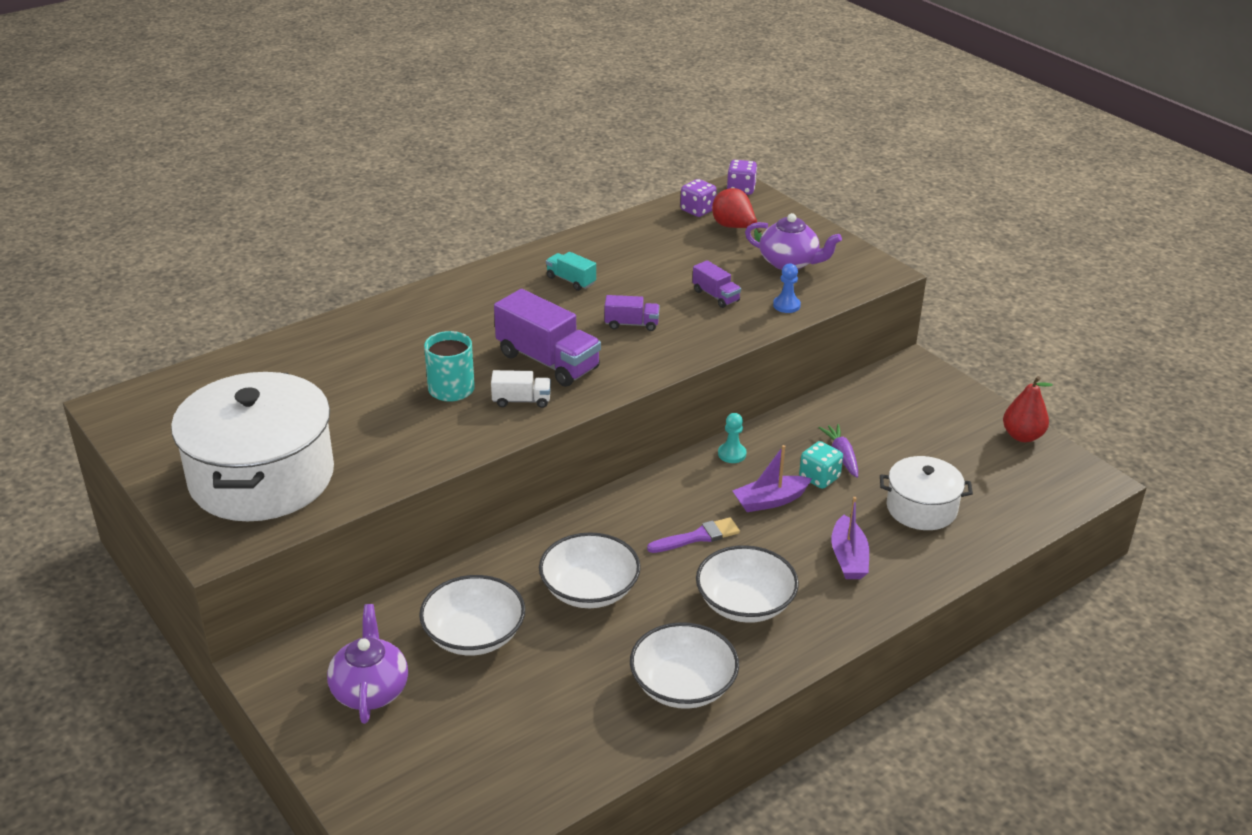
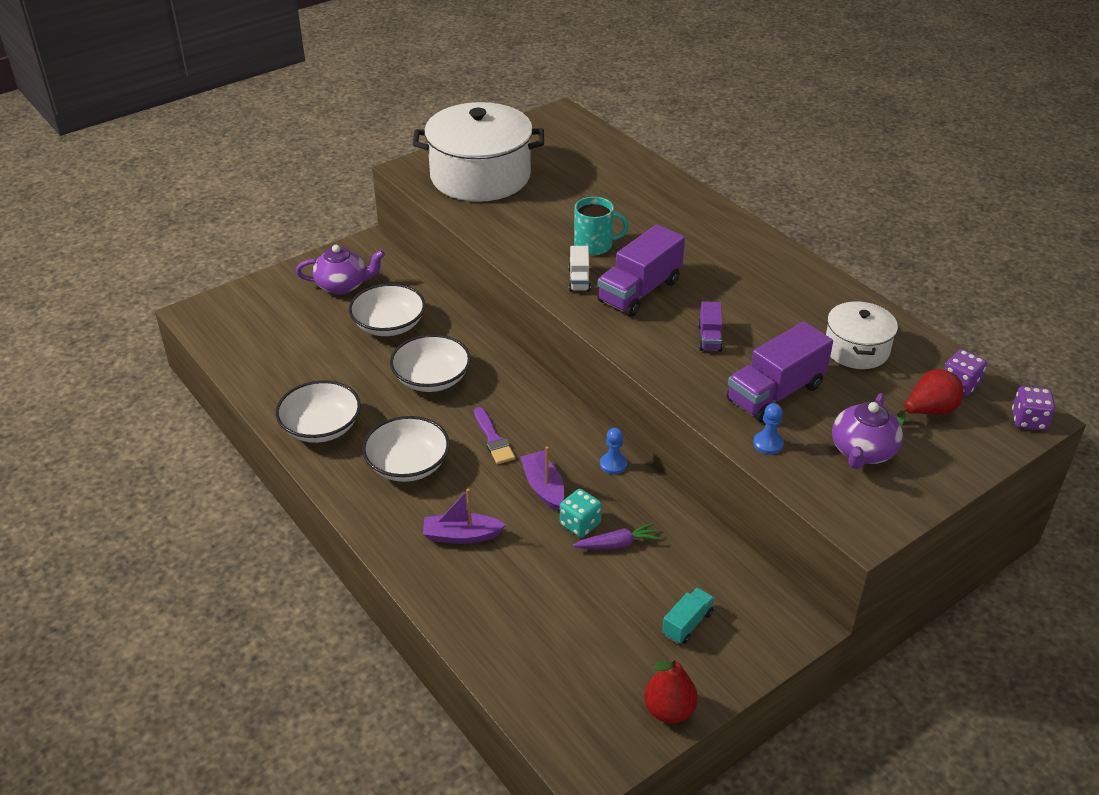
camera: 90 degrees right, 5 degrees up
(571, 280) = (781, 300): turquoise truck -> turquoise truck (687, 624)
(715, 296) = (775, 393): purple truck -> purple truck, size x1.95
(732, 454) = (613, 464): turquoise pawn -> blue pawn
(921, 508) = (534, 598): white pot -> white pot (856, 349)

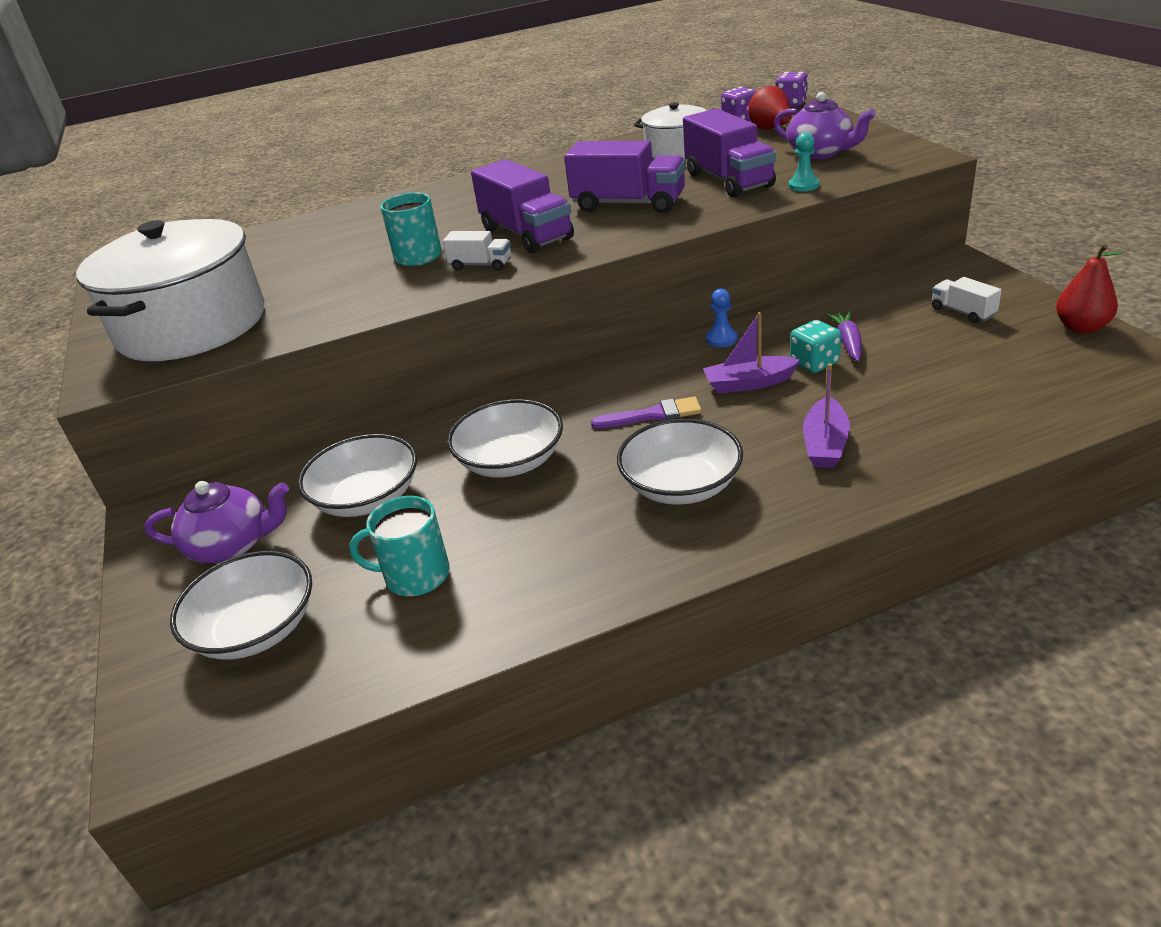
camera: 70 degrees left, 5 degrees down
(317, 364) = (415, 575): none -> turquoise mug
(321, 427) = (570, 571): white bowl -> white bowl (256, 629)
(343, 285) = (232, 545): purple teapot -> purple teapot turned 75 degrees clockwise
(687, 624) = (962, 312): turquoise truck -> white truck
(709, 338) = (628, 204): purple truck -> purple truck, size x1.95
(768, 444) = (803, 185): blue pawn -> turquoise pawn

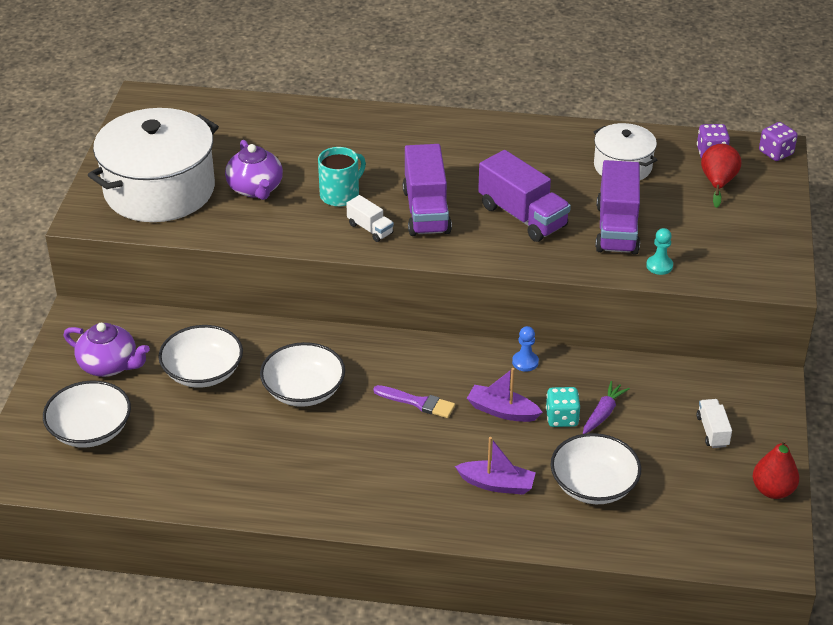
camera: 25 degrees right, 5 degrees up
(415, 575) = (191, 442): turquoise mug -> none
(681, 485) = (384, 465): white bowl -> white bowl (593, 485)
(821, 153) = (717, 234): purple teapot -> purple teapot (255, 189)
(825, 444) = (496, 484): purple boat -> purple boat turned 120 degrees counterclockwise

